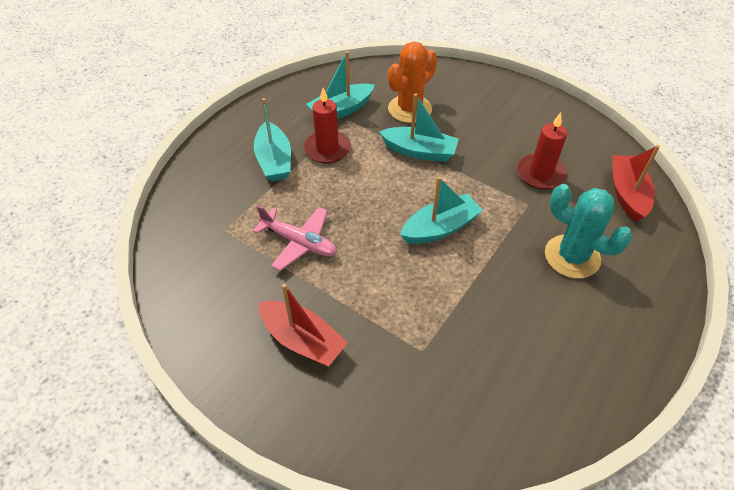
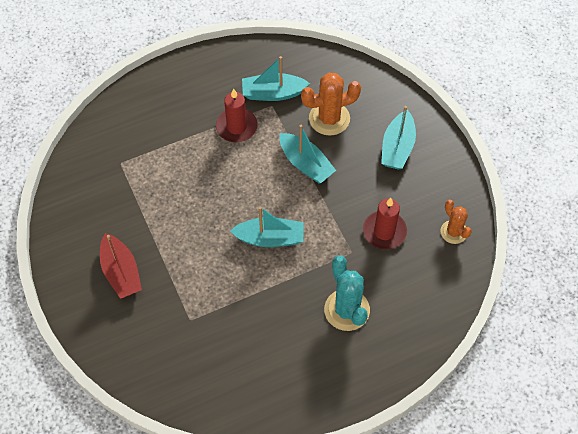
camera: 30 degrees right, 10 degrees up
(274, 160) = (190, 118): turquoise boat -> turquoise boat (397, 147)
(299, 242) = (164, 199): pink plane -> none
(598, 148) = (453, 232): none -> orange cactus
(627, 194) = (437, 283): red boat -> none

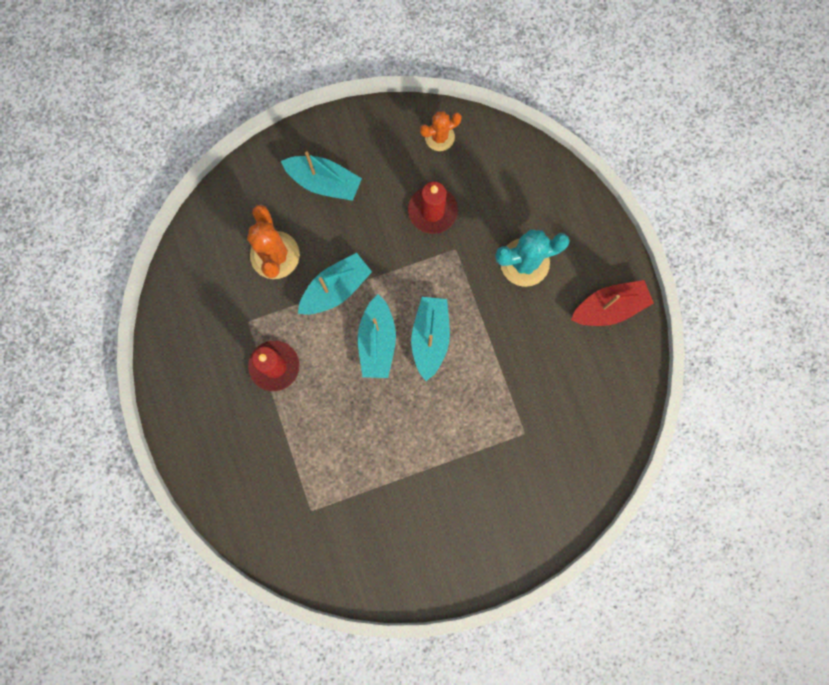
camera: 85 degrees left, 20 degrees up
(121, 272) = (460, 511): red boat -> red boat (609, 307)
(273, 93) = (230, 318): turquoise boat -> turquoise boat (377, 342)

